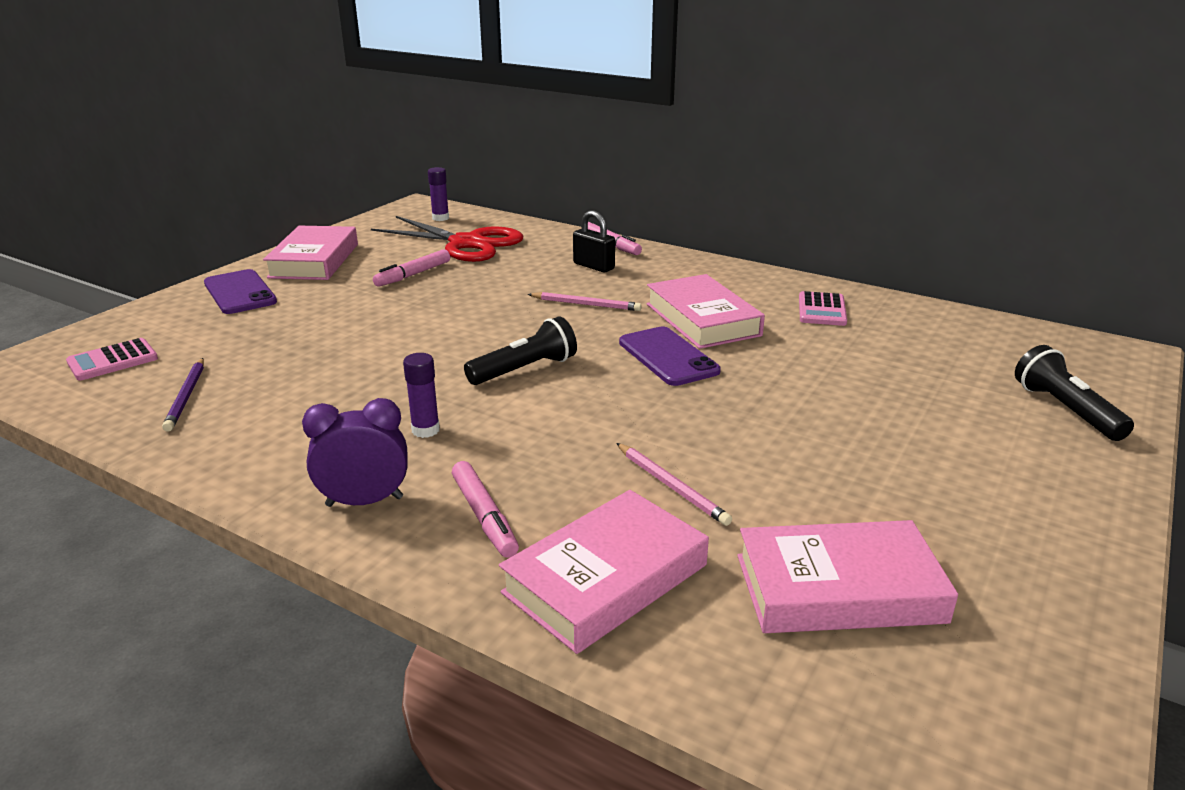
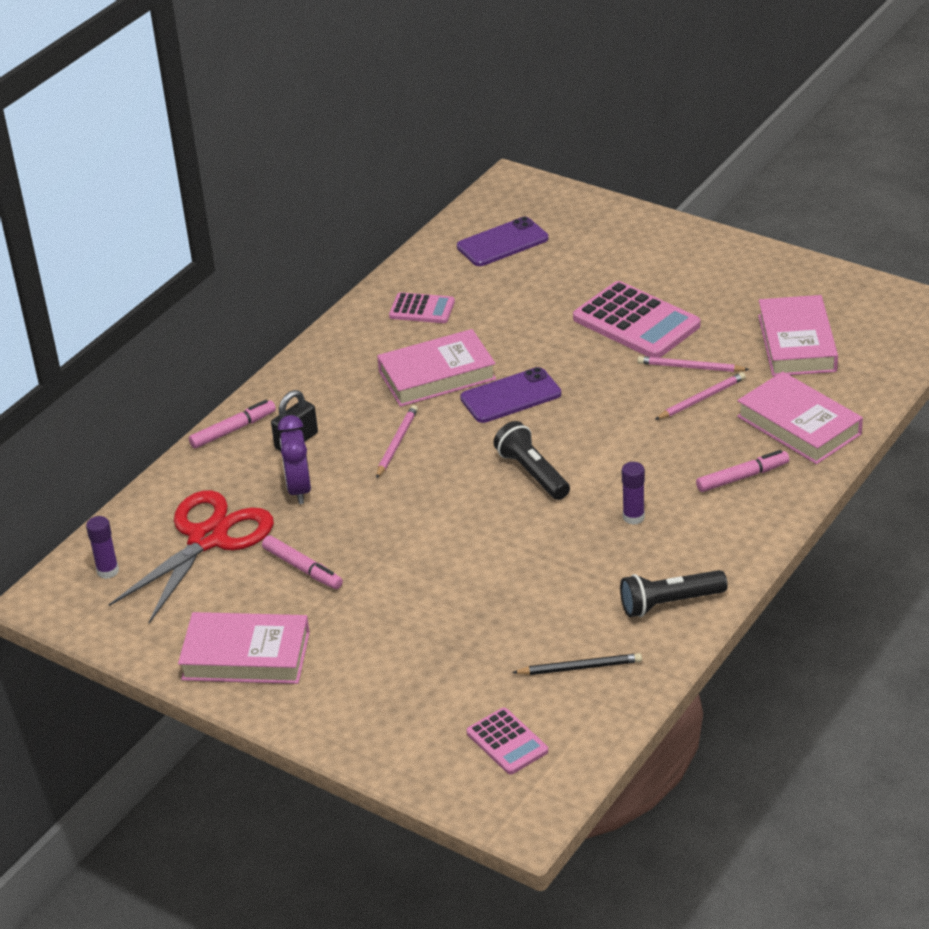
camera: 85 degrees left, 10 degrees up
(187, 396) = (580, 667): purple pencil -> black pencil
(240, 293) = (339, 695): purple phone -> purple phone (502, 243)
(364, 501) = (730, 533): purple clock -> purple clock (299, 489)
(747, 478) = (690, 367): none -> pink pencil
(845, 437) = (636, 322): none -> pink calculator
(1065, 410) = (597, 227): black flashlight -> black flashlight (670, 603)

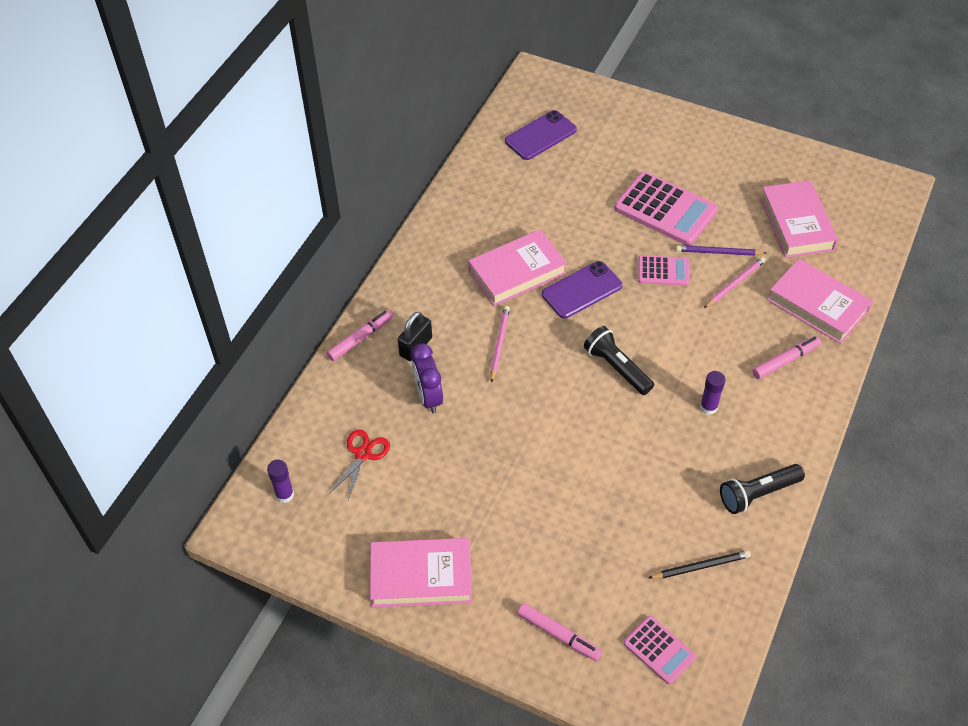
camera: 10 degrees left, 15 degrees up
(208, 538) = (363, 454): red scissors -> red scissors, size x0.51
(302, 568) = (449, 480): pink marker -> pink marker (558, 635)
(422, 309) = (490, 206): pink calculator -> pink calculator (663, 271)
(690, 367) = (718, 252): pink pencil -> purple pencil

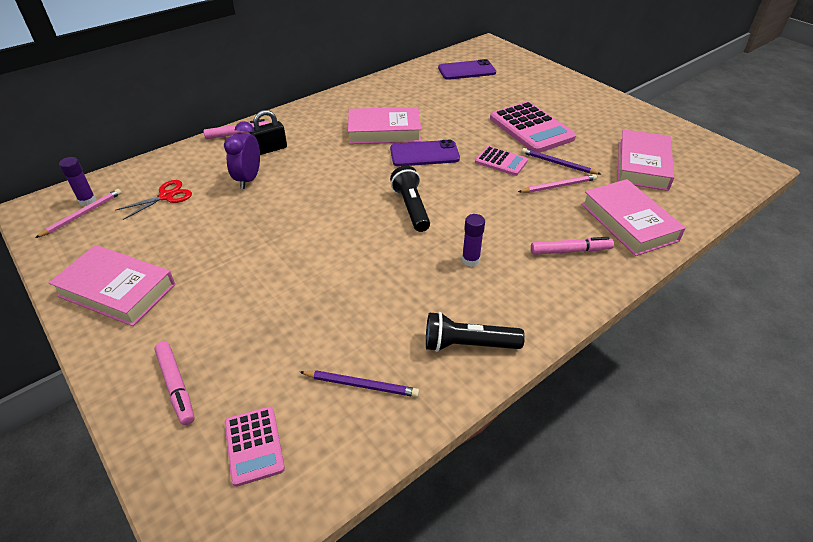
camera: 25 degrees right, 10 degrees down
(499, 344) = (331, 165): pink pencil -> pink pencil (82, 214)
(701, 566) = (361, 385): black pencil -> purple pencil

